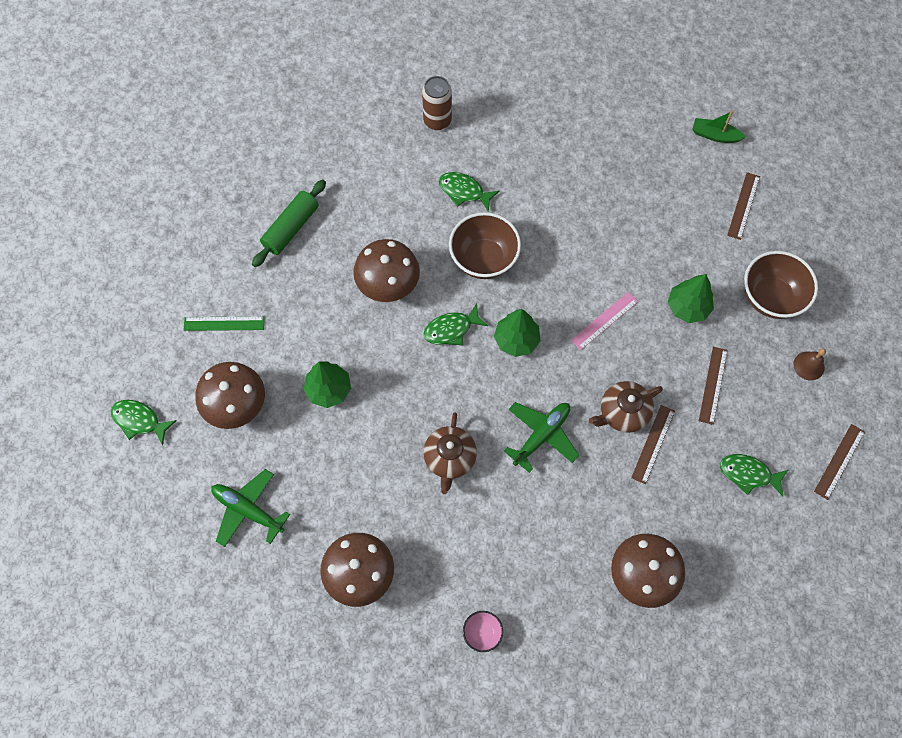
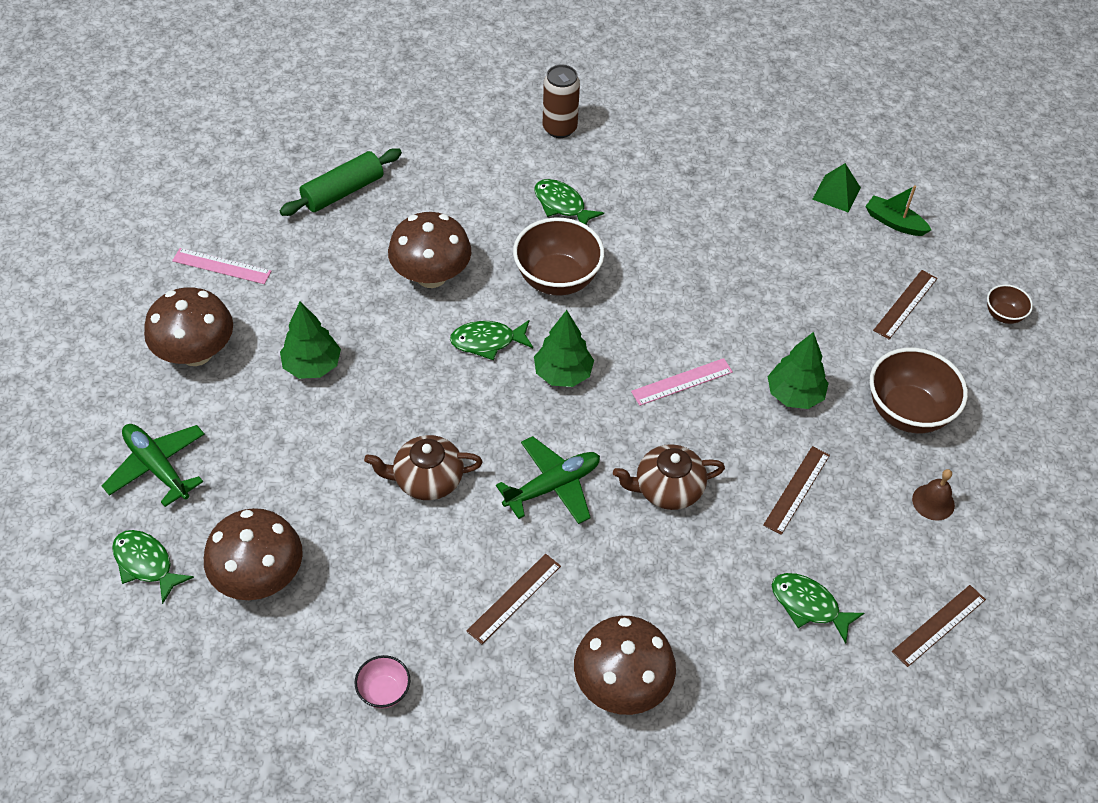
camera: 15 degrees right, 15 degrees down
(139, 420) = (77, 338): green fish -> green fish (146, 564)
(224, 323) = (221, 266): green ruler -> pink ruler
(450, 458) = (427, 479): brown teapot -> brown teapot turned 60 degrees clockwise
(653, 444) = (693, 535): brown ruler -> brown ruler (514, 598)
(665, 121) = (836, 193): none -> green pyramid
(815, 194) = (1003, 315): none -> brown bowl

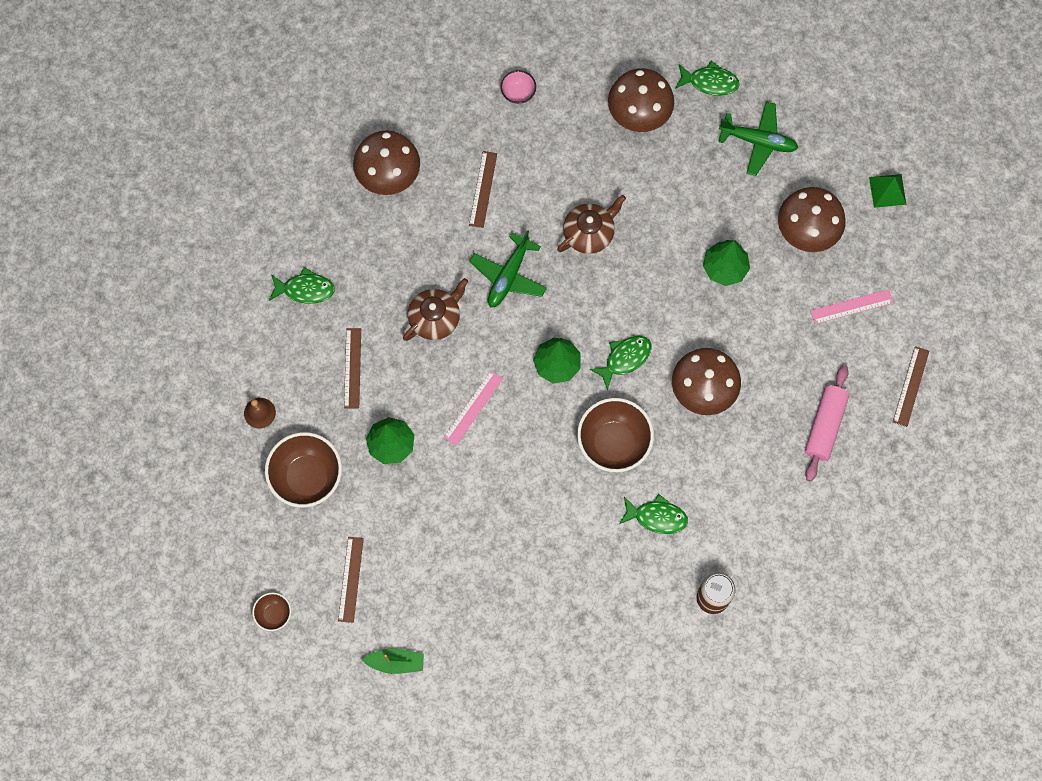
camera: 150 degrees right, 20 degrees up
(343, 191) = (825, 426): green rolling pin -> pink rolling pin
(836, 193) = (455, 666): green pyramid -> green pyramid (887, 190)
(938, 625) = (220, 323): brown ruler -> brown ruler (911, 386)

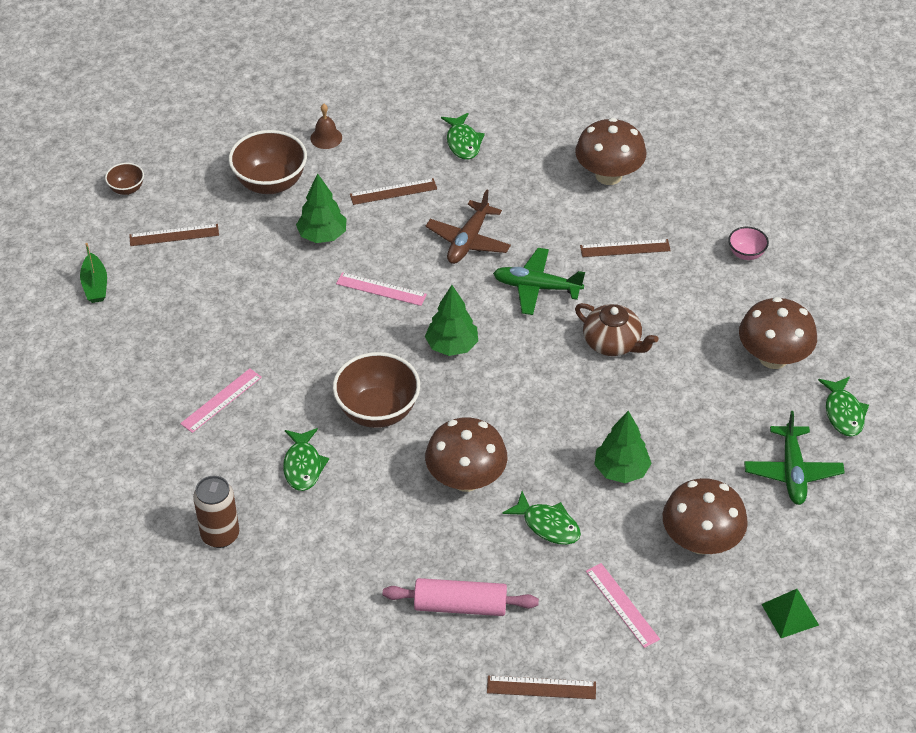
camera: 75 degrees right, 25 degrees down
(435, 318) = (468, 241): brown teapot -> brown plane
(567, 572) = (221, 400): none -> pink ruler
(625, 359) = (478, 402): green fish -> green fish (547, 525)

